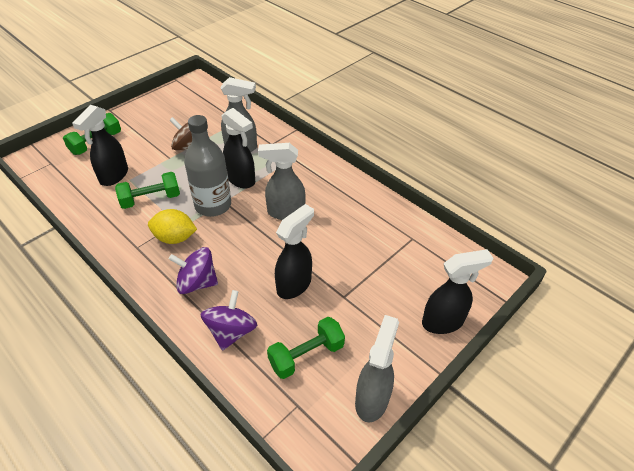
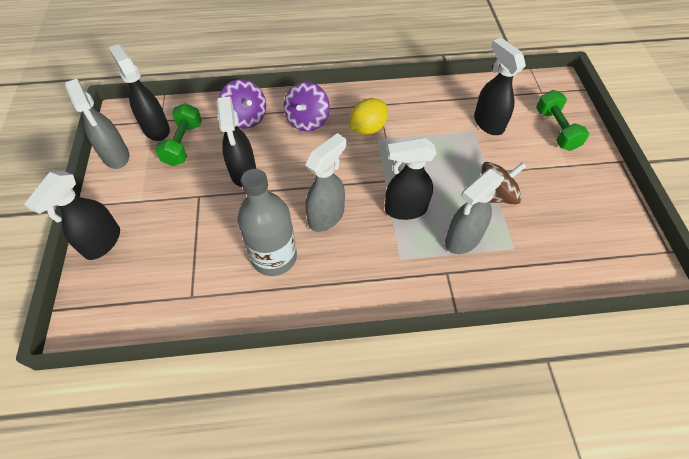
camera: 130 degrees right, 10 degrees up
(151, 199) = (432, 134): green dumbbell -> none
(197, 283) = (307, 120): purple spinning top -> purple spinning top turned 150 degrees clockwise
(213, 205) = (386, 170): grey bottle -> grey bottle (274, 257)
(311, 398) = (156, 129): none -> black spray bottle

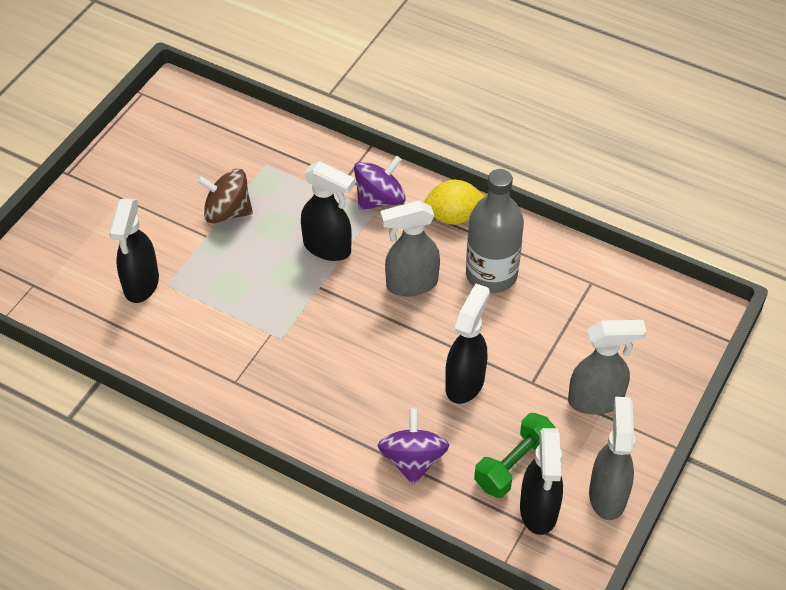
camera: 145 degrees left, 5 degrees down
(102, 243) = (661, 384): black spray bottle -> none
(307, 120) = (340, 410): purple spinning top -> purple spinning top (379, 199)
(368, 128) = (279, 356): yellow lemon -> yellow lemon (453, 216)
(462, 240) = (303, 194): grey spray bottle -> grey spray bottle (596, 400)
(556, 130) = (81, 236): green dumbbell -> none

